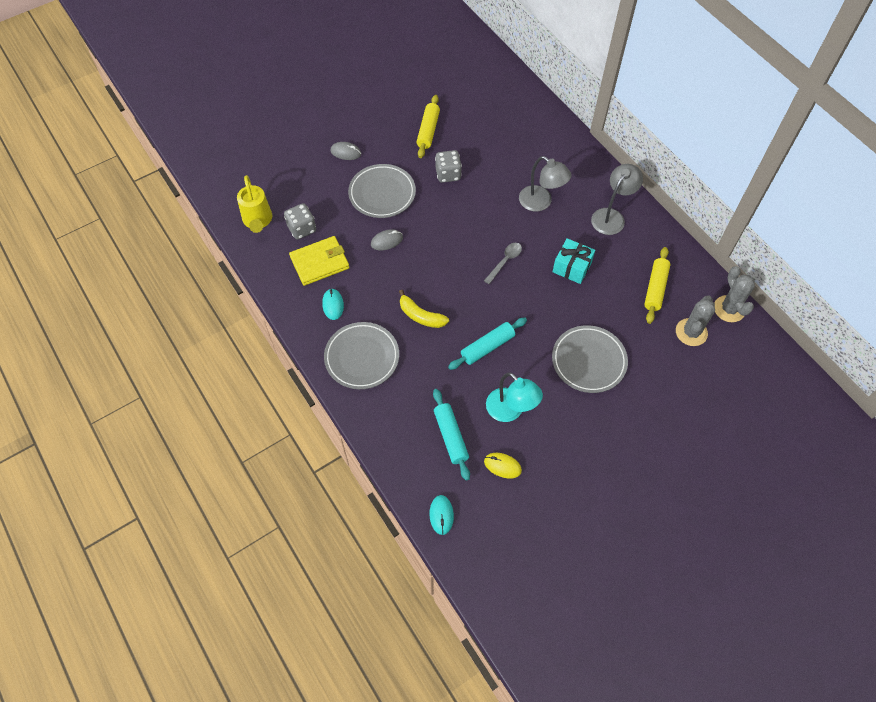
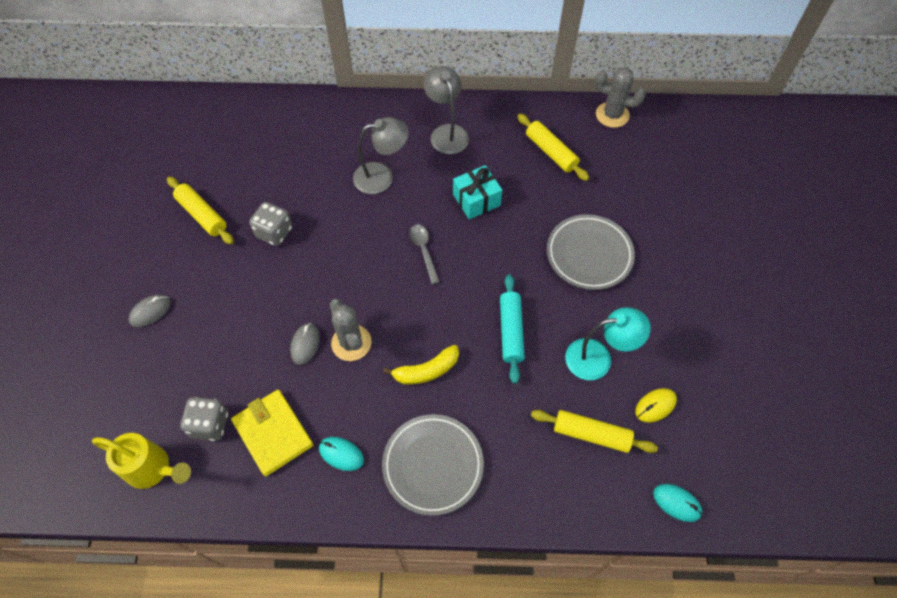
camera: 55 degrees left, 0 degrees up
(320, 262) = (273, 433): yellow wallet -> yellow wallet turned 45 degrees counterclockwise
(382, 193) = (240, 310): grey plate -> none
(451, 436) = (591, 434): turquoise rolling pin -> yellow rolling pin
(691, 332) = (615, 157): grey cactus -> grey cactus (351, 343)

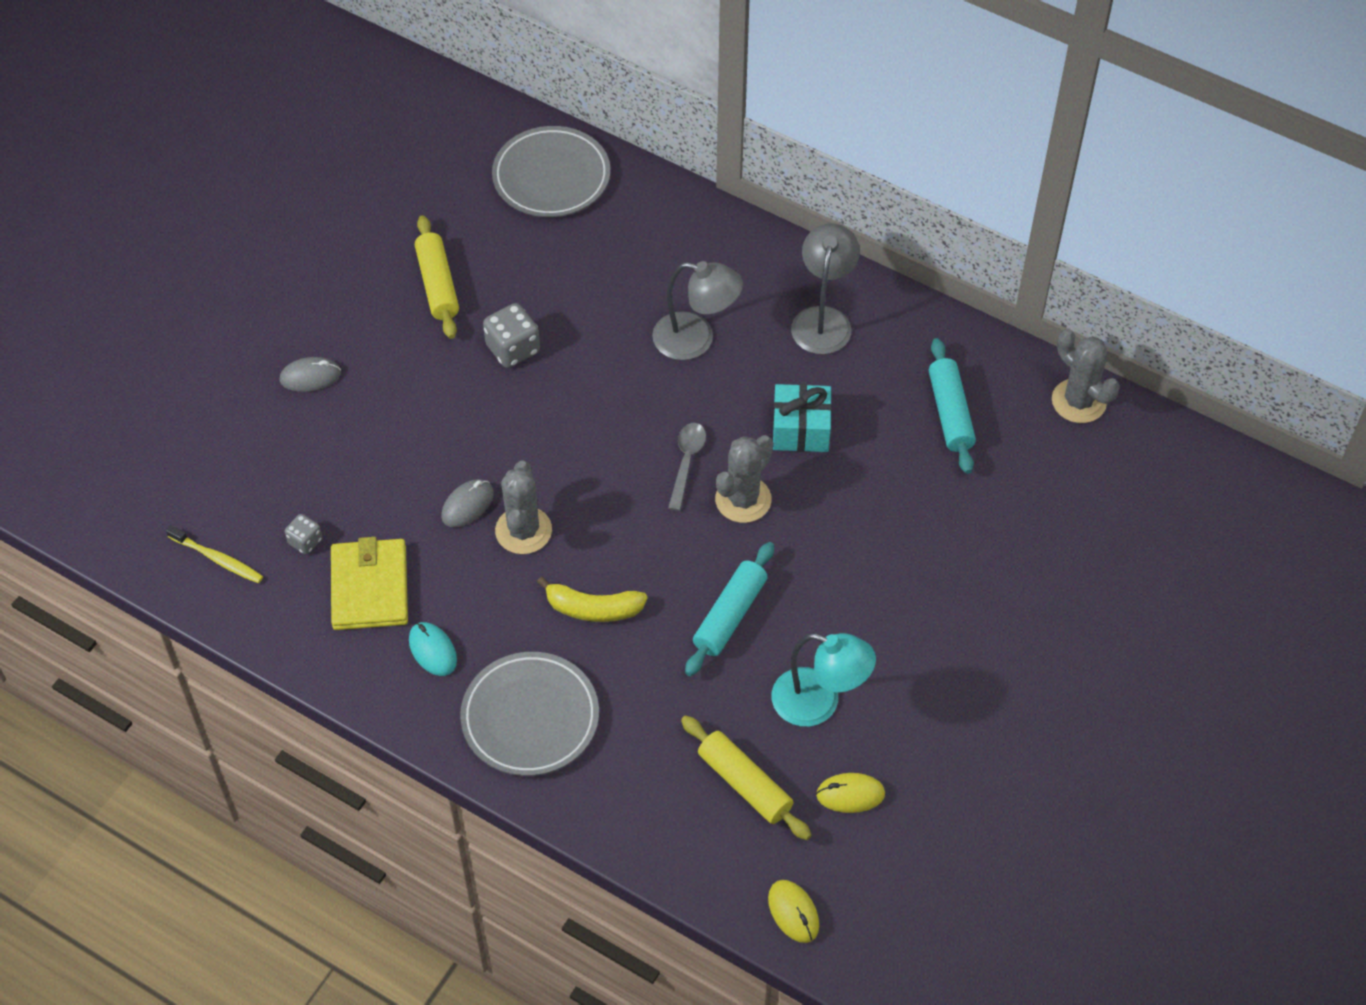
camera: 30 degrees right, 5 degrees down
(154, 469) = (217, 559): yellow watering can -> yellow toothbrush
(210, 424) = (305, 541): grey dice -> grey dice, size x0.59
(471, 257) = (743, 499): none -> grey cactus
(551, 152) = (950, 413): yellow rolling pin -> turquoise rolling pin
(589, 254) = (902, 572): grey plate -> grey plate (551, 177)
(677, 503) = (793, 912): turquoise mouse -> yellow mouse

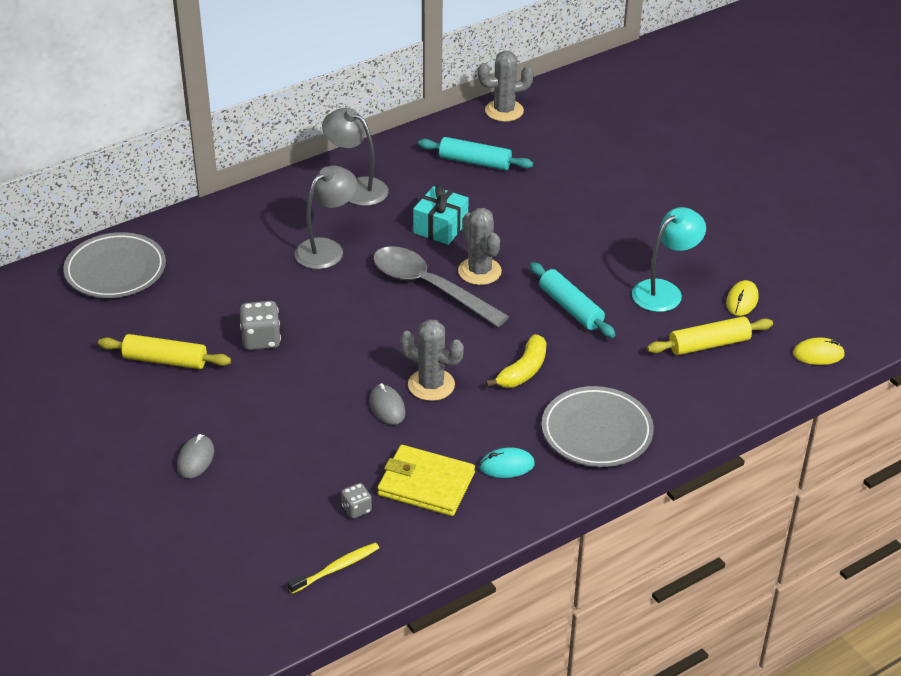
camera: 65 degrees left, 15 degrees down
(687, 462) = (429, 287): grey spoon -> grey spoon, size x1.97

